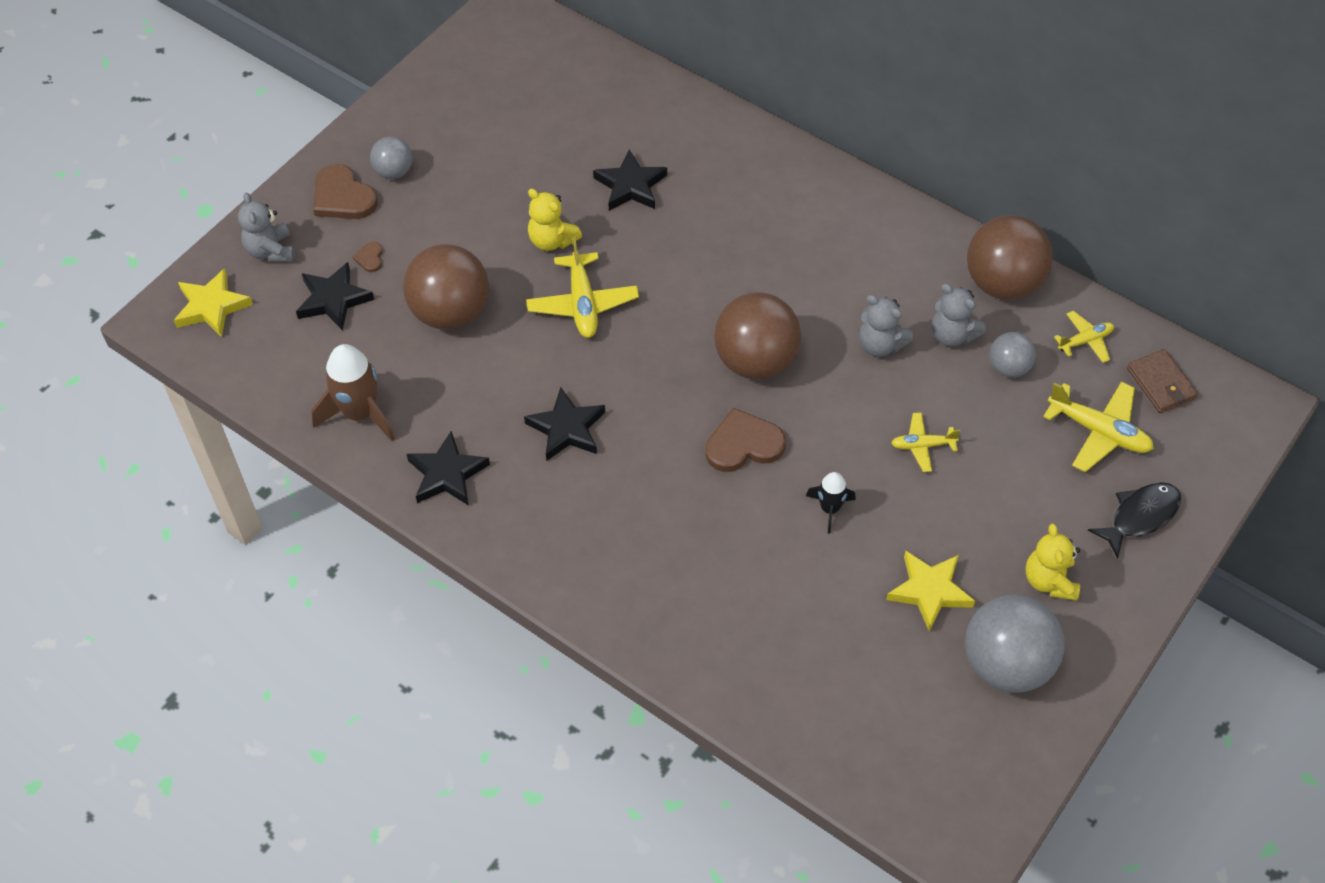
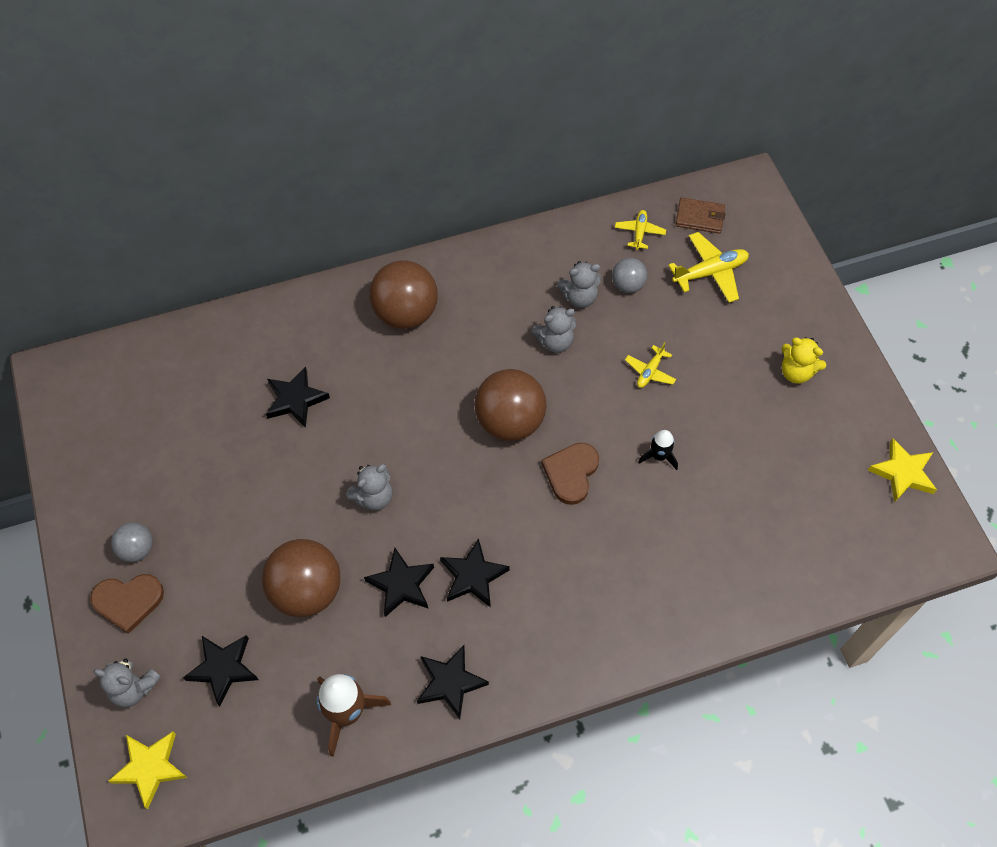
camera: 55 degrees left, 5 degrees up
(370, 258) = (206, 617): brown heart -> none
(513, 378) = (401, 584): none -> black star
(552, 240) = (300, 481): yellow teddy bear -> none
(582, 304) = (373, 497): yellow plane -> grey teddy bear
(930, 591) = (759, 441): yellow star -> yellow star (903, 473)
(1002, 283) = (562, 244): brown ball -> brown ball (406, 313)
(1006, 664) = (838, 435): grey ball -> none
(1140, 516) = (784, 294): black fish -> none

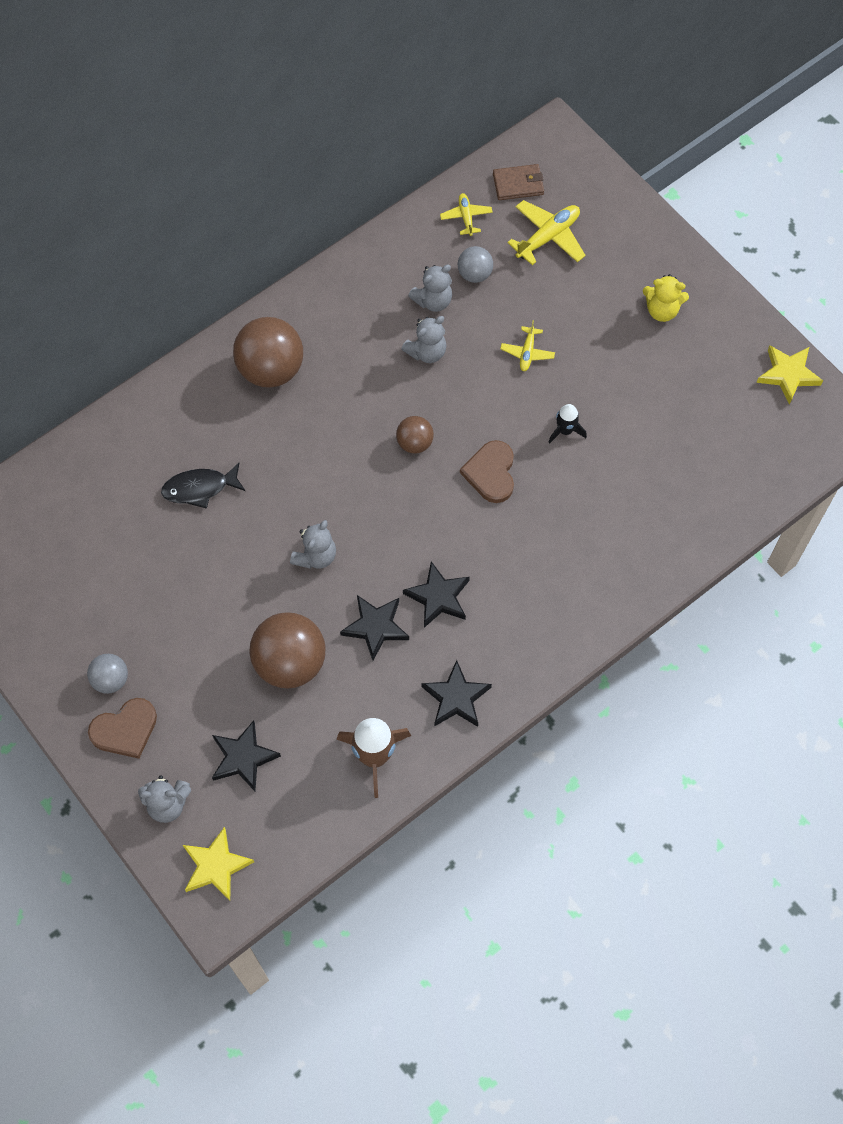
camera: 20 degrees left, 5 degrees up
(295, 399) = (200, 488): black star -> black fish
(510, 421) = (414, 443): brown ball -> brown ball, size x0.53

